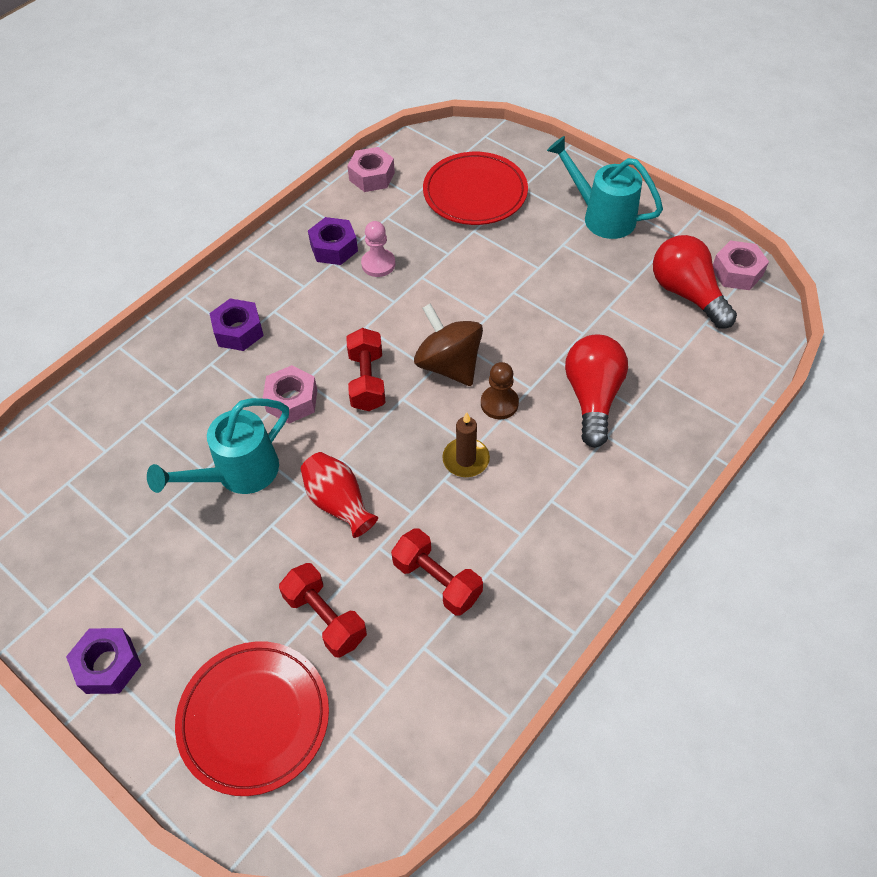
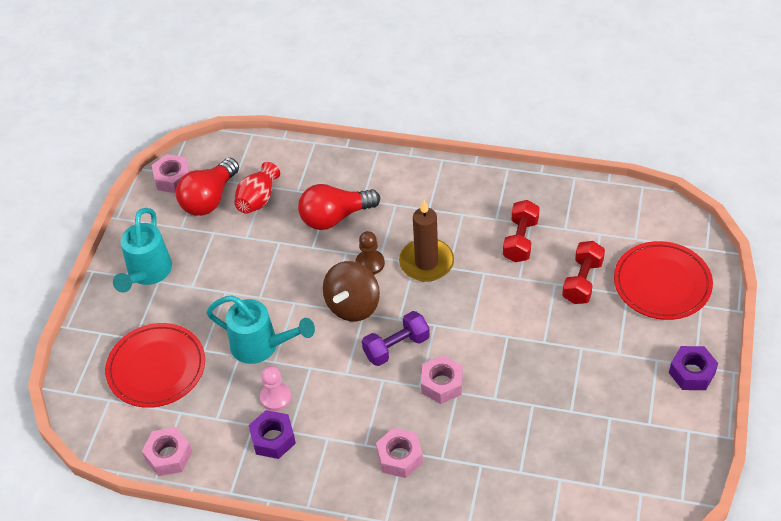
camera: 115 degrees left, 5 degrees down
(238, 331) = (399, 457): purple nut -> pink nut
(238, 474) = (521, 382): turquoise watering can -> turquoise watering can (261, 346)
(339, 503) = (503, 314): red vase -> red vase (258, 199)
(367, 381) = (396, 347): red dumbbell -> purple dumbbell
(466, 459) = (426, 262): brown candle -> brown candle, size x1.59

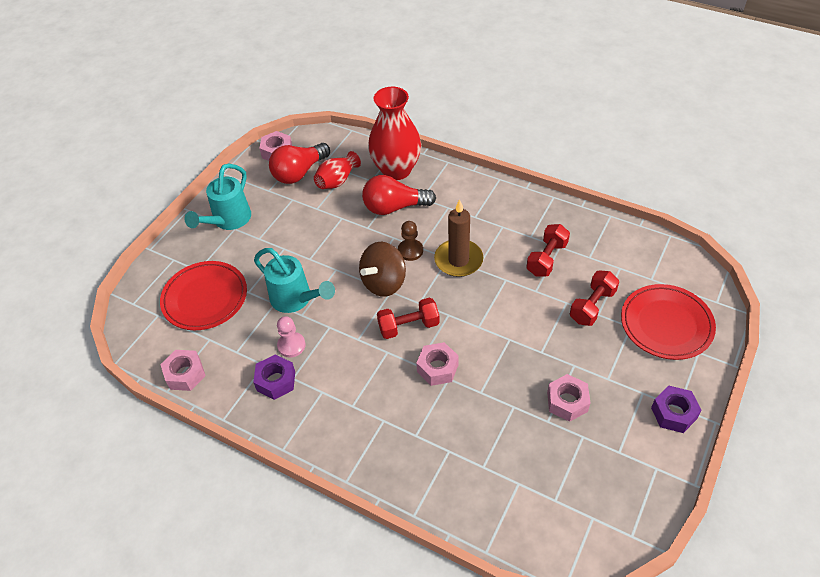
camera: 15 degrees right, 0 degrees up
(322, 172) = (396, 170): none -> red vase
(396, 347) = (408, 326): purple dumbbell -> red dumbbell
(399, 457) = (378, 425): pink nut -> pink nut (567, 402)

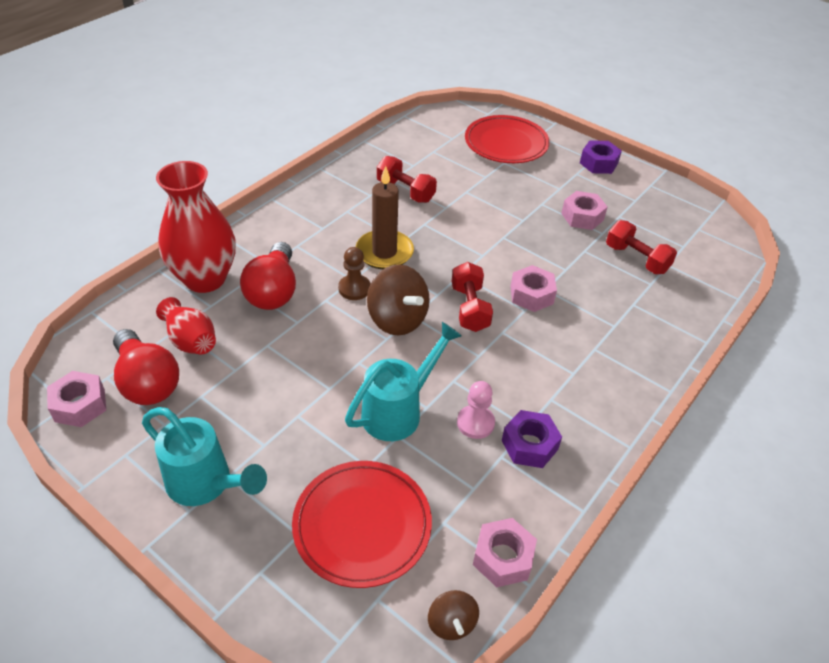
camera: 85 degrees left, 5 degrees down
(142, 353) = (451, 623): none -> brown spinning top
(592, 306) = (475, 177): red dumbbell -> red dumbbell (636, 259)

